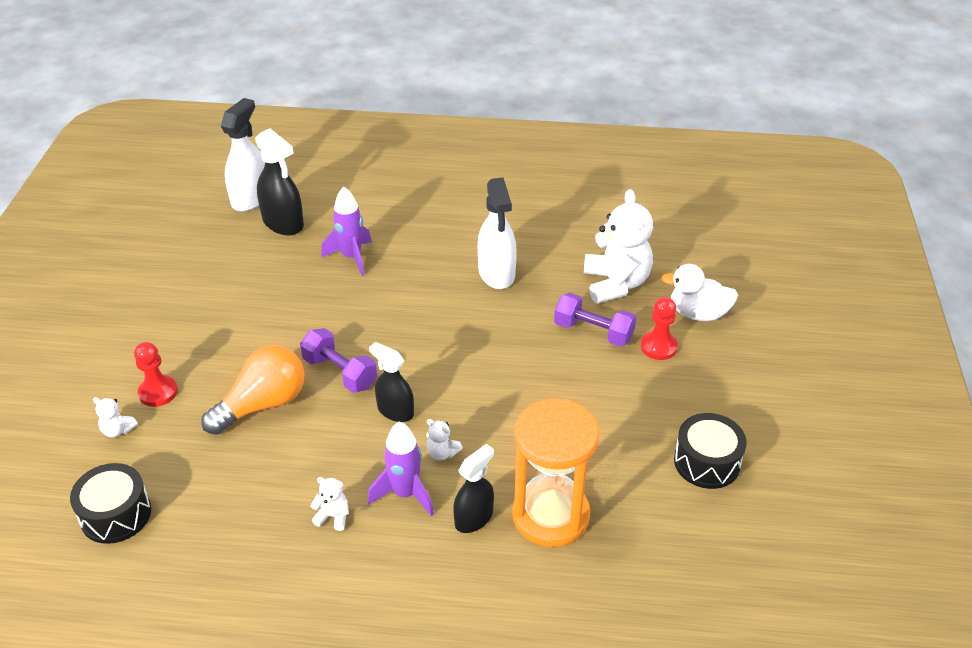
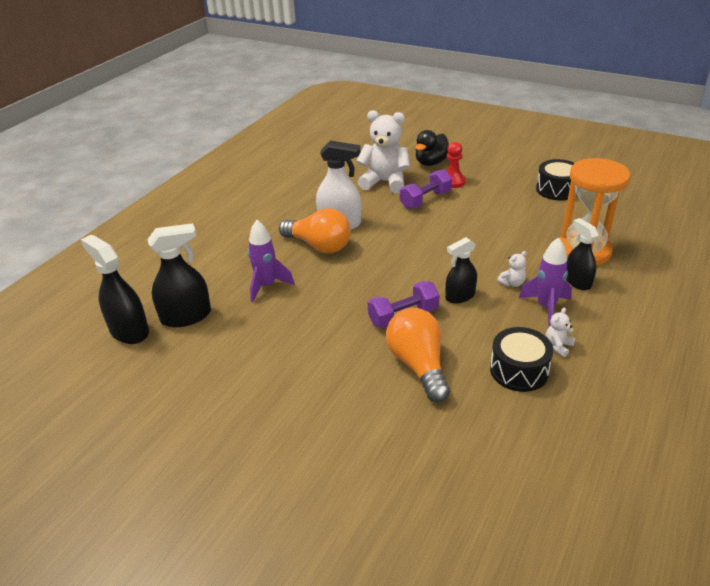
camera: 65 degrees left, 5 degrees down
(116, 514) = (517, 483): black drum -> black drum (519, 370)
(118, 430) = (405, 470): white teddy bear -> none
(158, 392) = (367, 433): red pawn -> none
(250, 198) = (129, 331): white spray bottle -> black spray bottle
(442, 271) = (319, 246): none -> orange light bulb
(698, 313) = (431, 162): white duck -> black duck

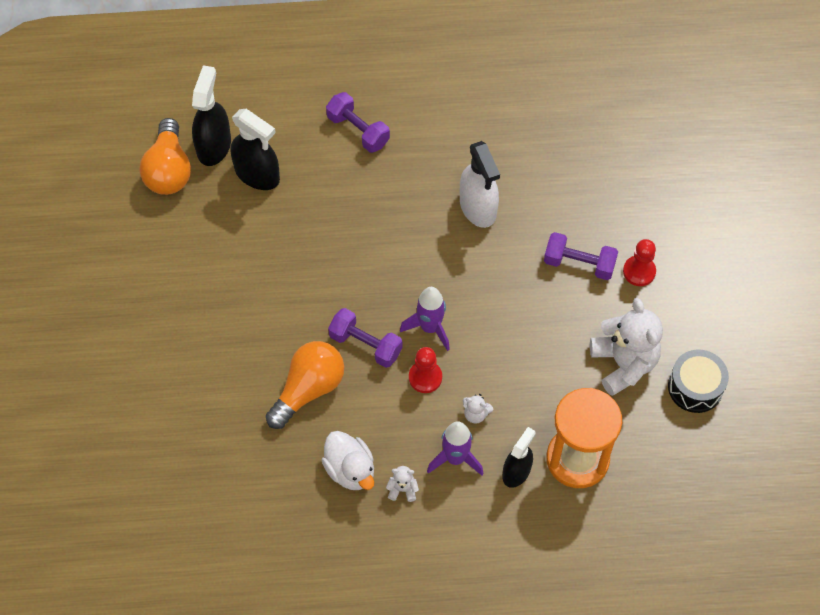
camera: 55 degrees right, 25 degrees up
(215, 252) = (358, 130): none -> purple dumbbell
(267, 286) = (337, 208): purple rocket -> purple rocket (430, 328)
(319, 246) = (426, 212): orange light bulb -> orange light bulb (169, 170)
(385, 182) = (590, 203): white teddy bear -> white teddy bear (623, 364)
(431, 162) = (668, 227): black duck -> none
(460, 296) = (425, 377): black spray bottle -> red pawn
(519, 370) = (350, 470): black drum -> white duck

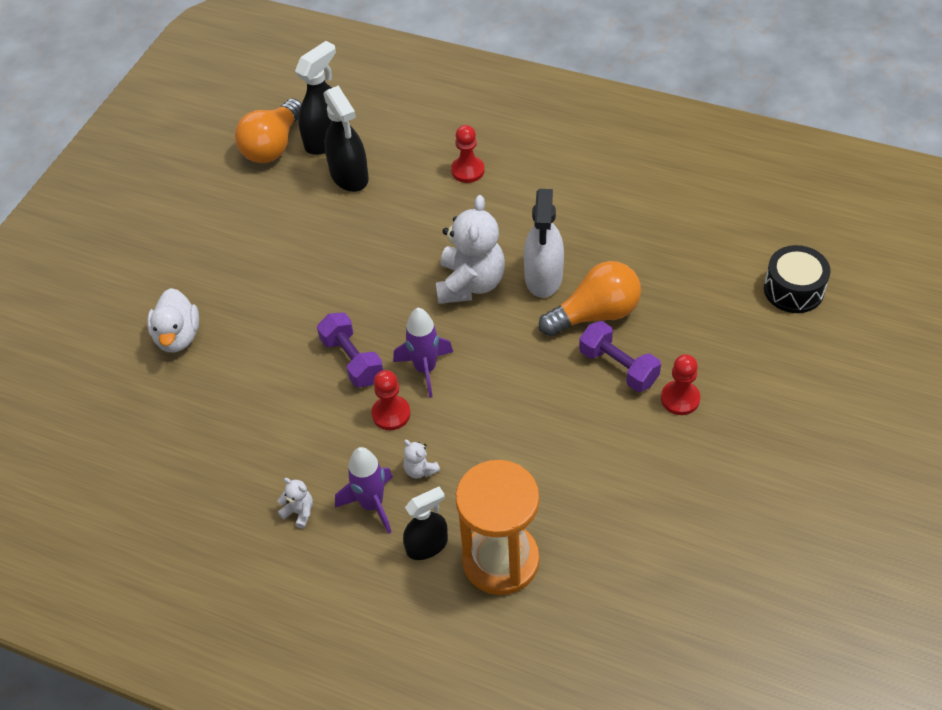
camera: 30 degrees right, 10 degrees down
(309, 389) = (271, 379): orange light bulb -> orange light bulb (595, 314)
(350, 470) = (260, 471): white duck -> white duck (178, 336)
(358, 130) = (468, 170): purple dumbbell -> red pawn
(623, 364) = (609, 484): white teddy bear -> white teddy bear (470, 284)
(695, 387) = (677, 541): black drum -> black drum (793, 290)

